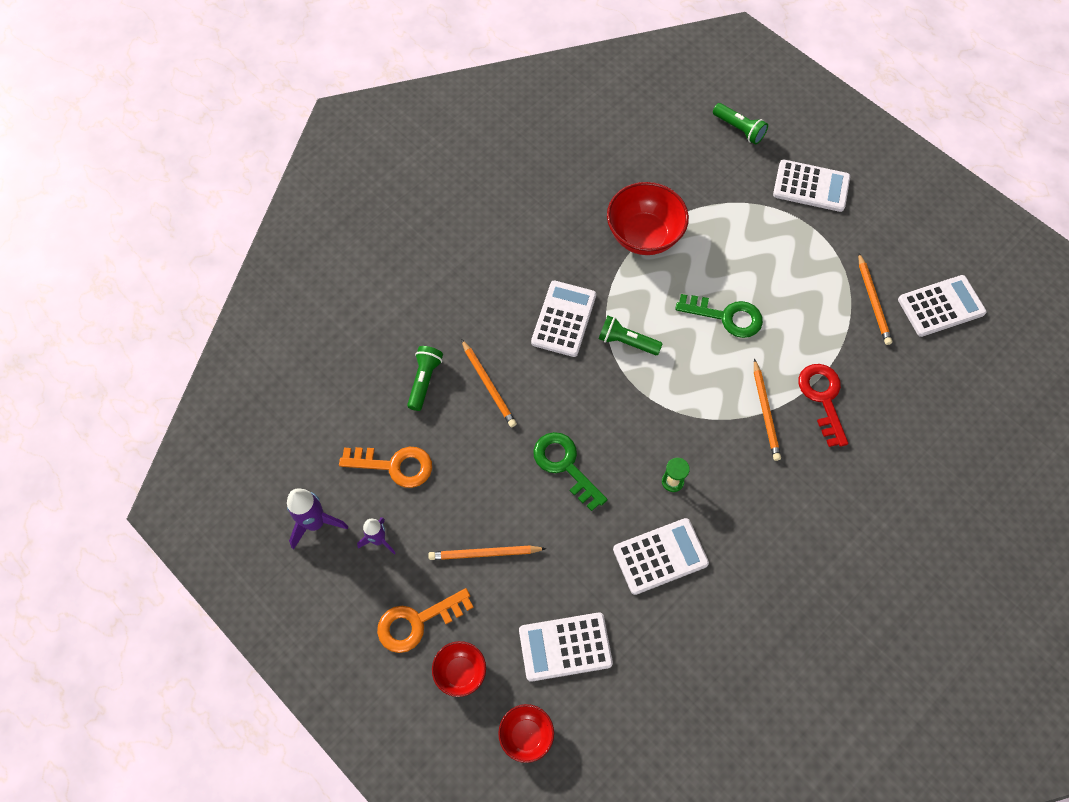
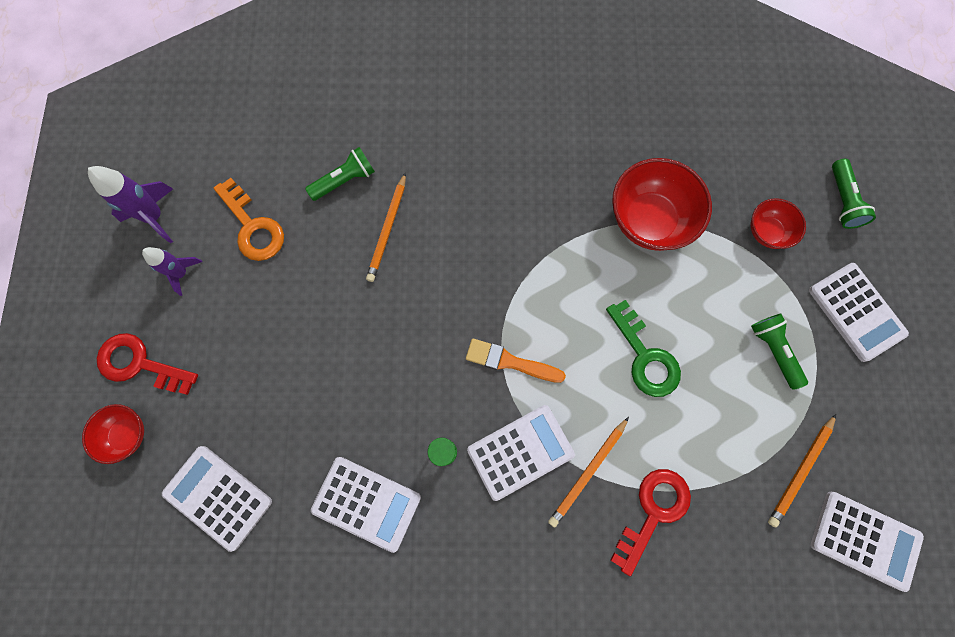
camera: 45 degrees right, 10 degrees up
(417, 622) = (140, 364): orange key -> red key
(485, 554) = (241, 361): orange pencil -> none
(526, 735) = (118, 534): red bowl -> red bowl (767, 232)
(563, 319) = (504, 230): white calculator -> white calculator (520, 452)
(565, 465) = (375, 352): green key -> none
(626, 342) = (535, 298): green flashlight -> green flashlight (773, 351)
(653, 393) = (510, 362): none -> orange brush

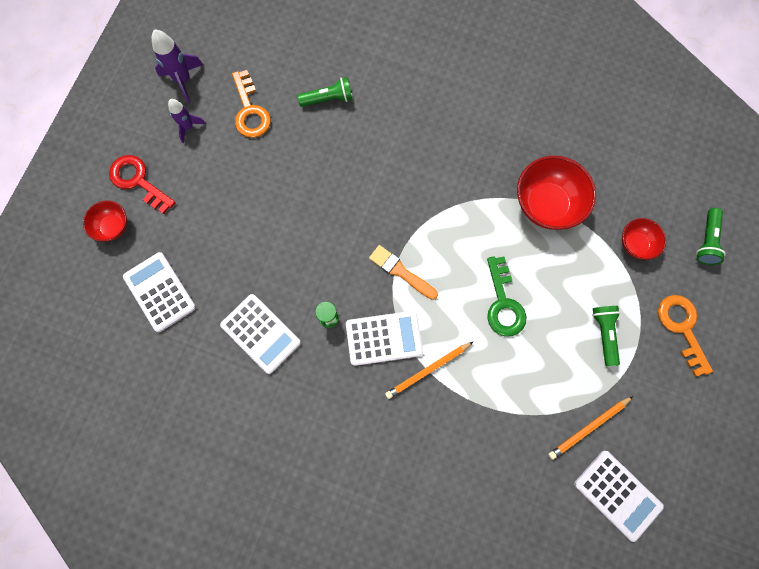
camera: 20 degrees right, 0 degrees up
(388, 229) = (347, 145): orange pencil -> none
(653, 512) = (465, 415): red key -> none
(856, 312) = (682, 328): white calculator -> orange key

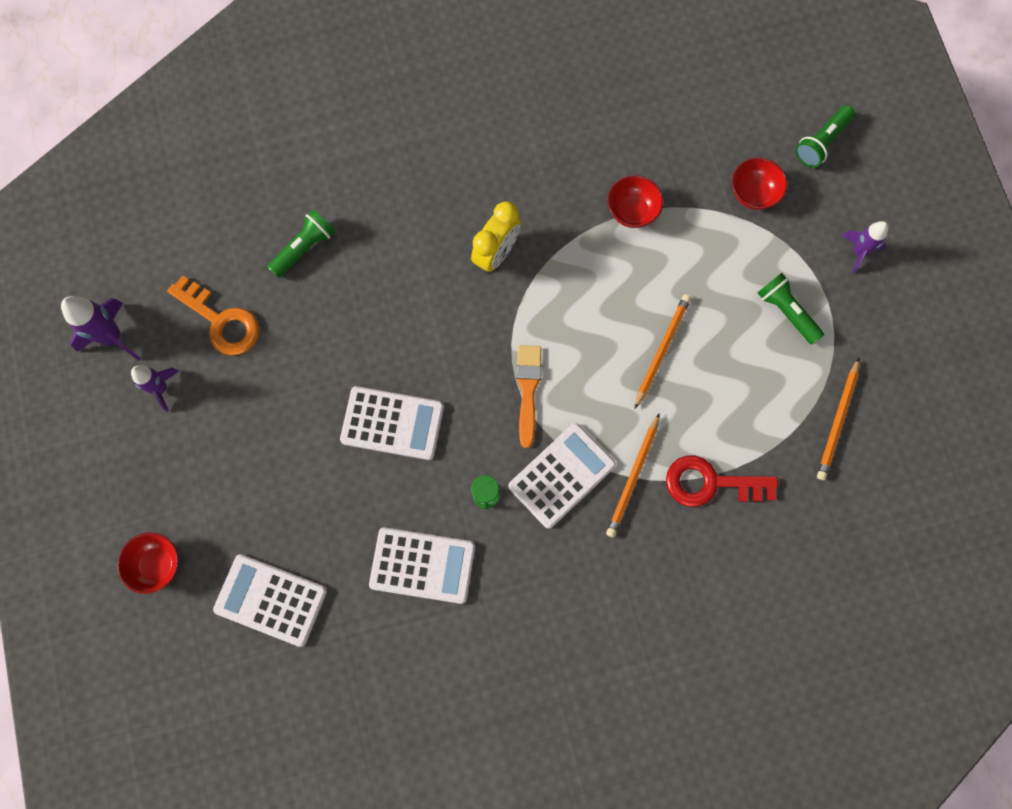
camera: 35 degrees left, 0 degrees up
(138, 181) = (147, 491): red key -> red key (710, 483)
(401, 271) = (528, 390): orange brush -> orange brush turned 90 degrees clockwise
(441, 176) = (496, 254): none -> yellow clock
(503, 303) = (661, 350): green key -> orange pencil
(546, 204) = (632, 211): red bowl -> red bowl, size x0.56
(617, 494) = (912, 469): white calculator -> white calculator (392, 423)
(682, 328) = (858, 252): orange key -> purple rocket
(706, 241) = (821, 142): green flashlight -> green flashlight turned 60 degrees clockwise

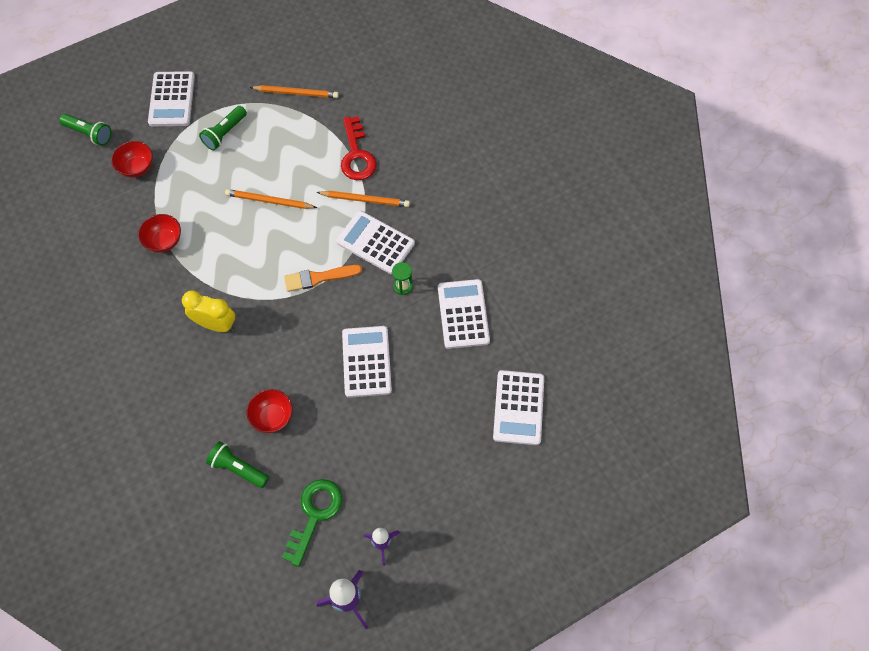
camera: 105 degrees left, 10 degrees down
(157, 564) = (519, 498): red bowl -> red bowl (272, 417)
(221, 321) = (314, 514): orange key -> green key
(858, 252) = (172, 99): purple rocket -> white calculator

